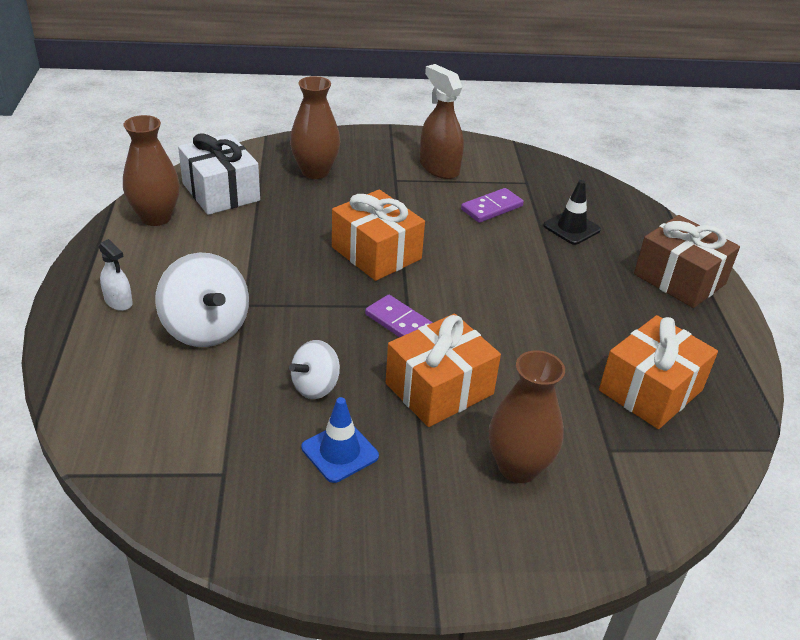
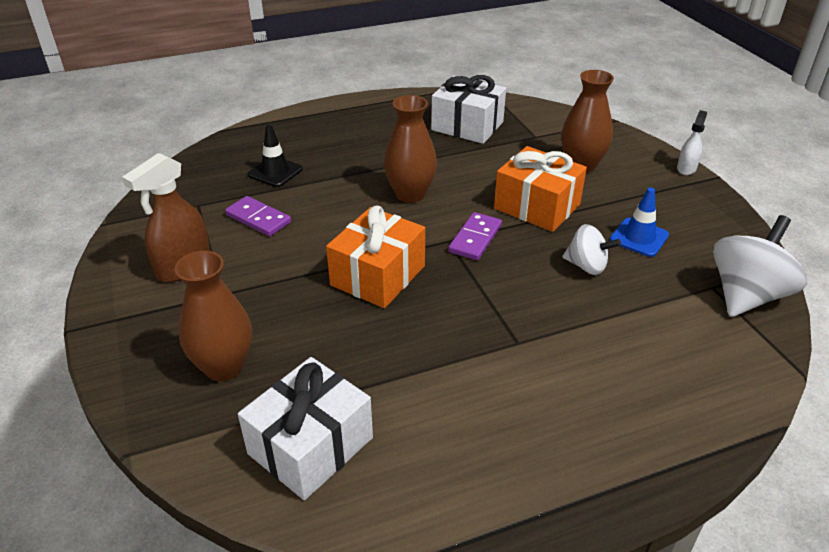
camera: 105 degrees left, 0 degrees up
(118, 302) = (587, 448): white spray bottle -> white spray bottle (686, 168)
(156, 217) = (404, 492): brown vase -> brown vase (410, 194)
(206, 329) = (573, 357): white spinning top -> white spinning top (746, 295)
(650, 390) = (467, 126): orange gift -> white gift
(679, 279) = (328, 121): brown gift -> none

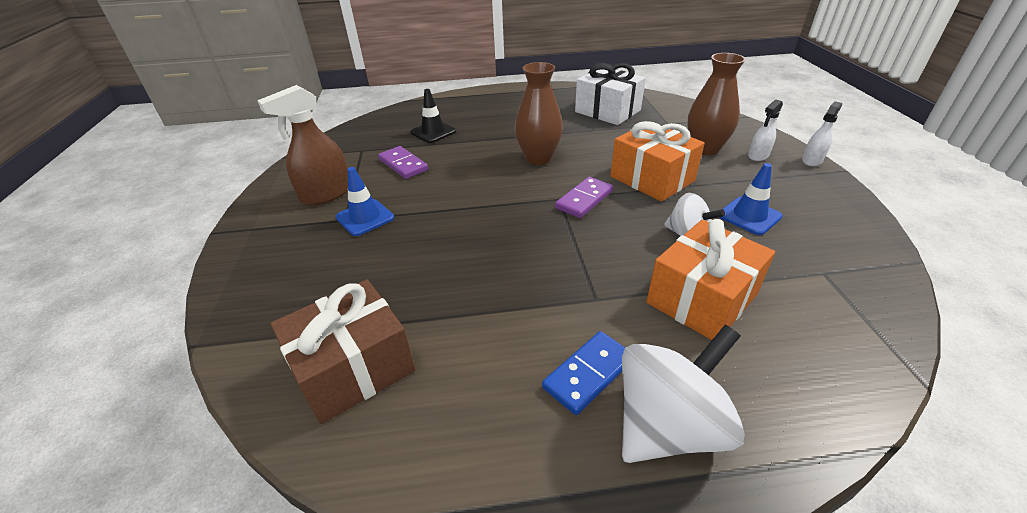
camera: 15 degrees right, 0 degrees up
(224, 367) = (315, 280): brown vase -> none
(244, 289) = (365, 218): none -> blue traffic cone
(311, 446) = (353, 368): white gift -> brown gift
(378, 275) = (483, 220): orange gift -> orange gift (701, 299)
(532, 412) = (588, 374): none -> blue domino
(635, 168) = (758, 156): none -> white spray bottle
(746, 295) = (863, 286): white spinning top -> white spinning top (668, 426)

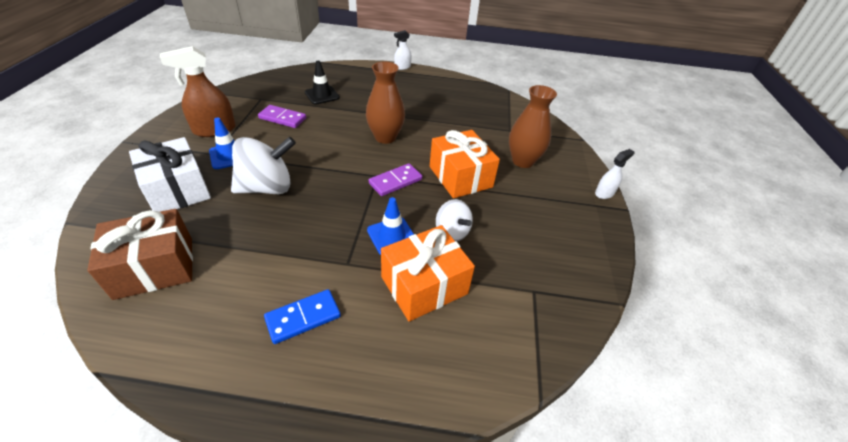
camera: 10 degrees right, 5 degrees up
(403, 165) = (282, 118): purple domino -> purple domino turned 45 degrees counterclockwise
(607, 111) = (469, 108): white gift -> white gift (177, 190)
(668, 426) = (330, 370): white spinning top -> white spinning top (267, 187)
(749, 216) = (513, 228): blue traffic cone -> blue traffic cone (392, 236)
(758, 156) = (562, 178): white spray bottle -> white spray bottle (402, 67)

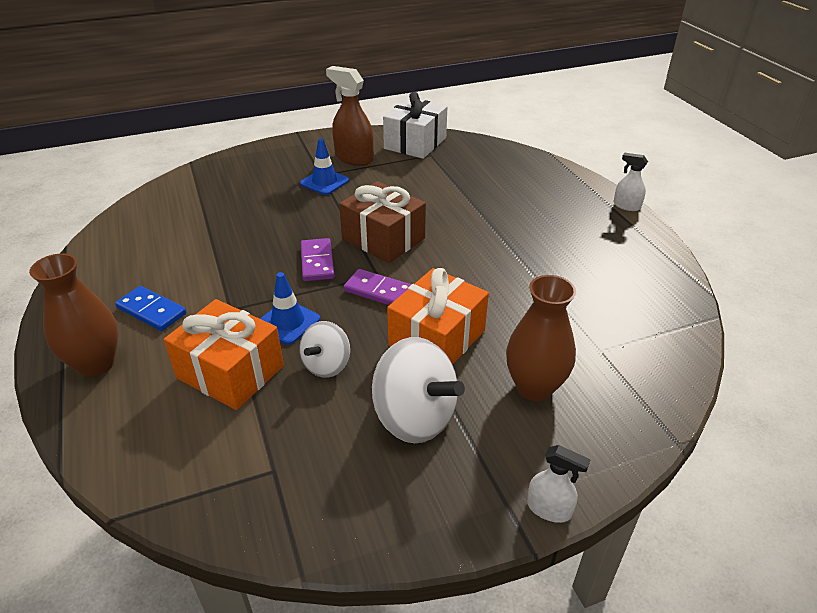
camera: 65 degrees right, 5 degrees down
(155, 267) = (167, 217): brown gift -> brown gift (383, 239)
(177, 190) = (259, 182): white gift -> white gift (415, 143)
(267, 187) = (298, 220): white spinning top -> white spinning top (414, 417)
(282, 118) = (411, 180): purple domino -> purple domino (317, 262)
(322, 95) = (483, 182): black traffic cone -> none
(385, 137) = (453, 253): brown vase -> brown vase (96, 364)

